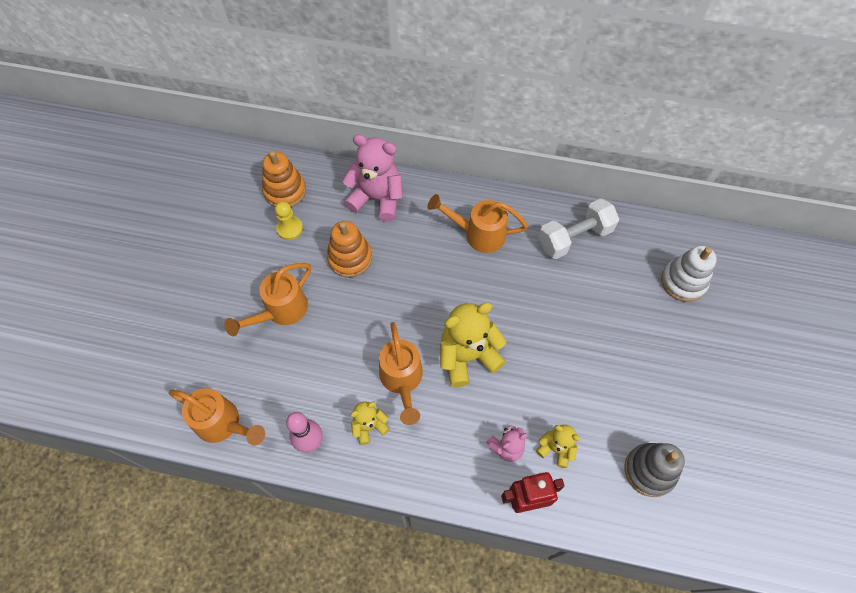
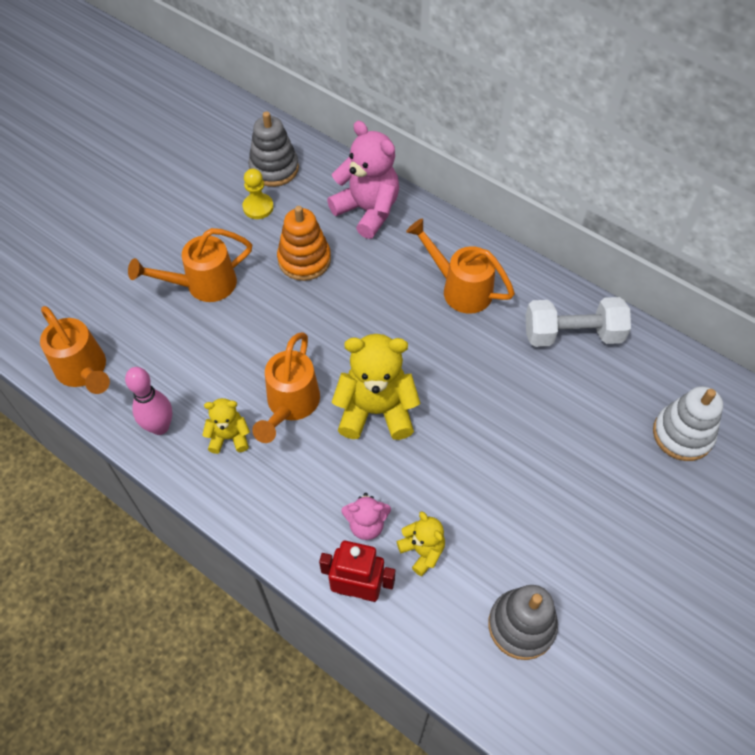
camera: 25 degrees right, 5 degrees down
(285, 191) = (274, 168): orange stacking toy -> grey stacking toy

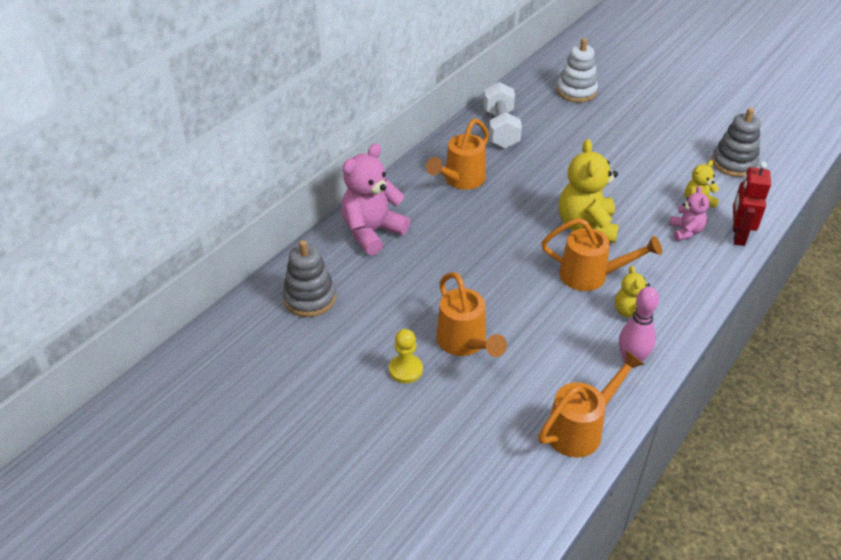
camera: 90 degrees left, 15 degrees down
(258, 207) = (363, 308): yellow pawn -> yellow pawn (405, 370)
(304, 260) = (431, 272): orange stacking toy -> none

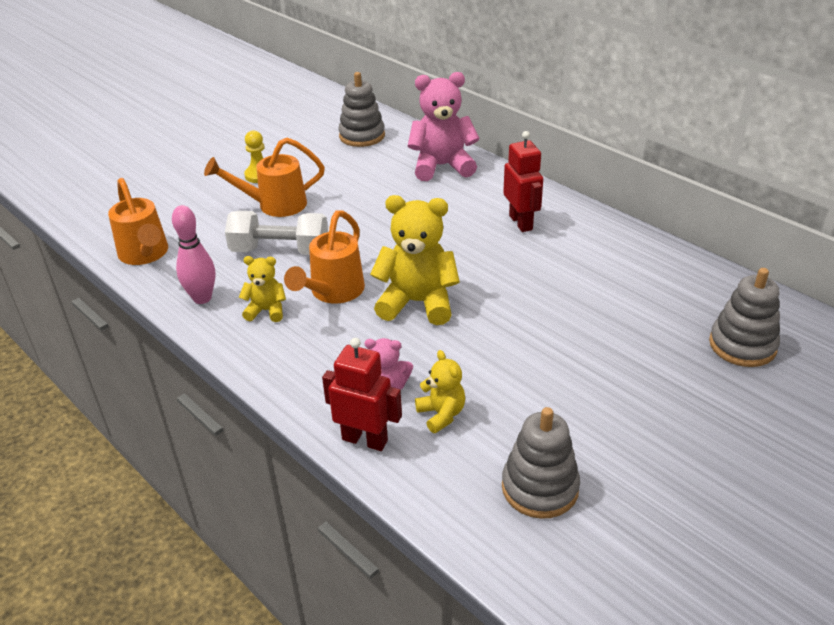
camera: 100 degrees right, 5 degrees down
(372, 232) = (442, 166): pink teddy bear -> pink teddy bear turned 60 degrees counterclockwise
(460, 180) = (521, 222): orange watering can -> red robot
(501, 129) = (631, 262): white dumbbell -> white dumbbell (280, 251)
(576, 91) = (742, 345): white stacking toy -> grey stacking toy

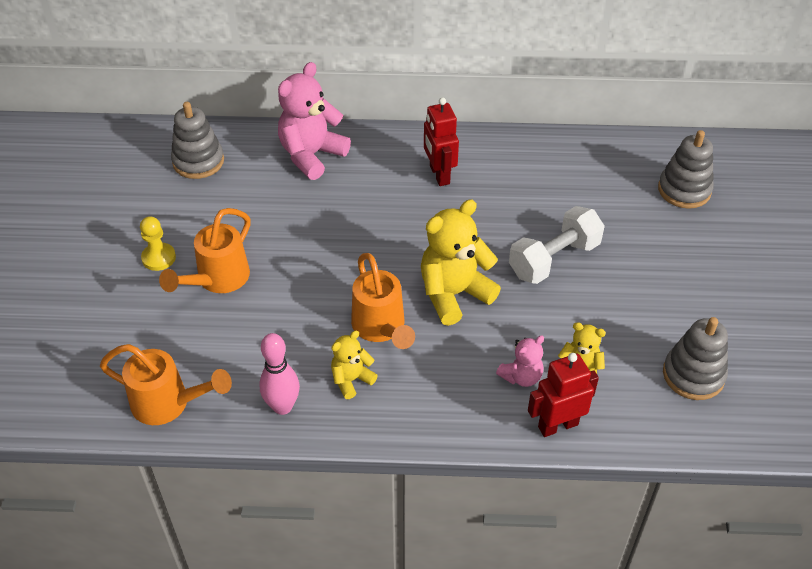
camera: 45 degrees left, 10 degrees up
(280, 251) = (286, 320): white dumbbell -> white dumbbell (554, 259)
(521, 222) = (439, 175): red robot -> red robot turned 135 degrees counterclockwise

